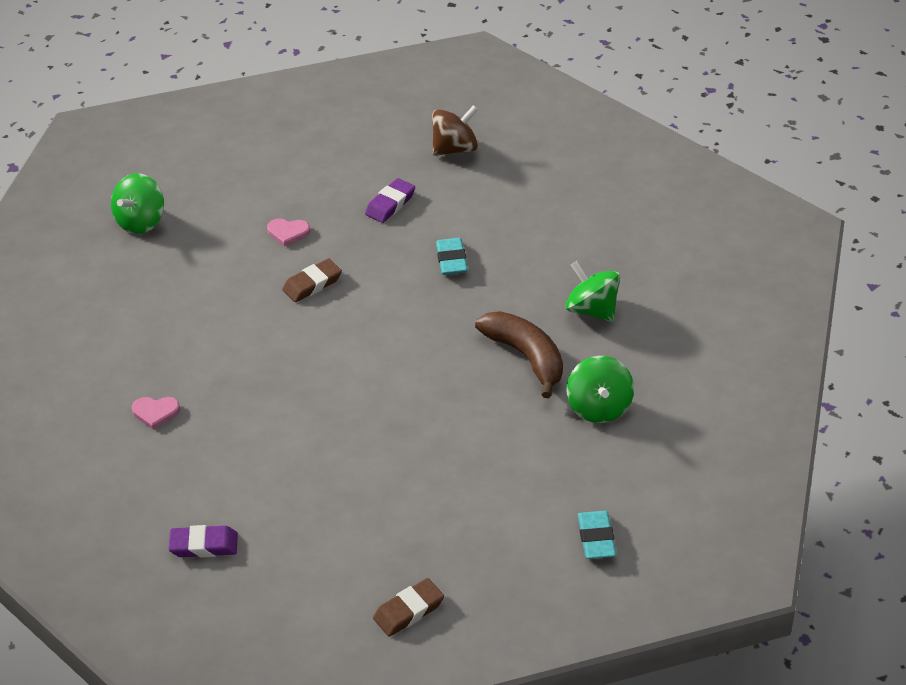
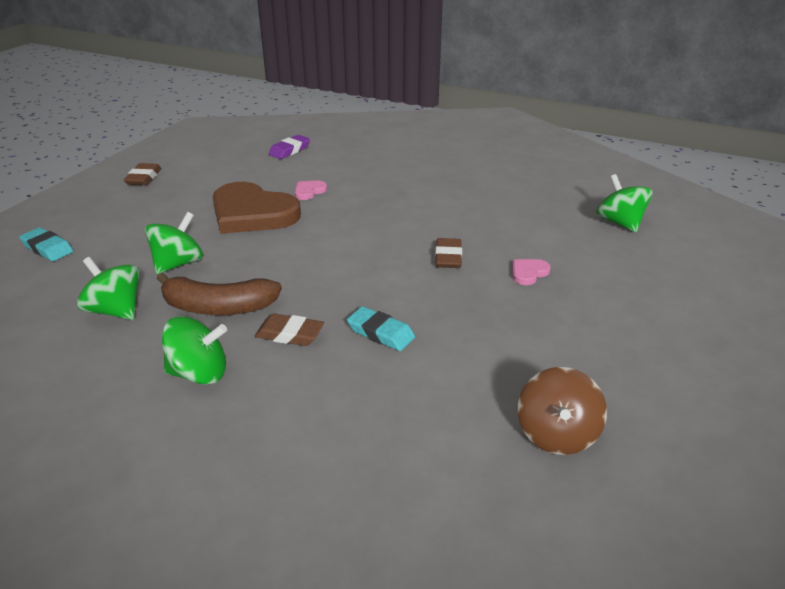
camera: 130 degrees right, 10 degrees down
(155, 412) = (407, 168): pink heart -> pink heart (309, 191)
(378, 453) = (252, 213): none -> brown heart
(390, 204) = (505, 340): purple eraser -> none
(506, 299) = (289, 334): none -> brown eraser
(508, 429) = (178, 264): none -> green spinning top

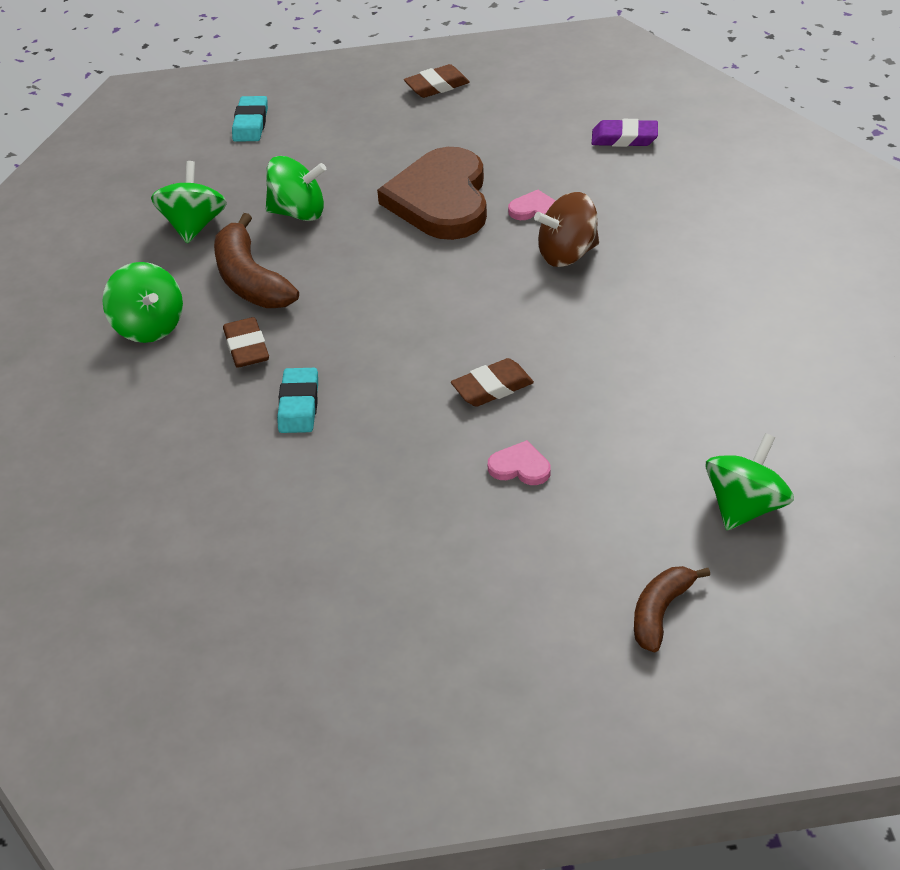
camera: 60 degrees right, 10 degrees up
(556, 434) = (234, 594): brown spinning top -> brown spinning top (567, 254)
(685, 273) = (660, 612): none -> brown banana

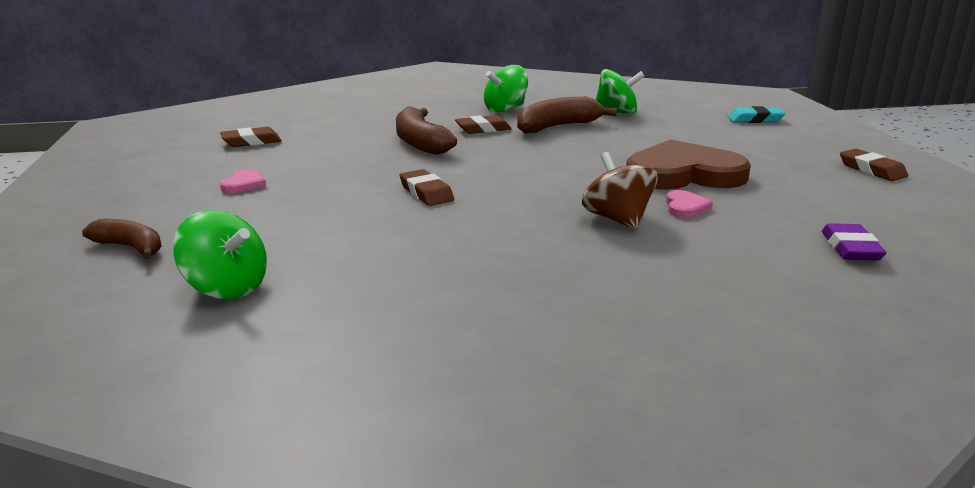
camera: 85 degrees right, 20 degrees down
(267, 591) = (251, 142): none -> brown eraser
(298, 212) = (644, 135): green spinning top -> none
(299, 405) = (420, 142): turquoise eraser -> brown banana
(520, 467) = (328, 202): pink heart -> pink heart (244, 184)

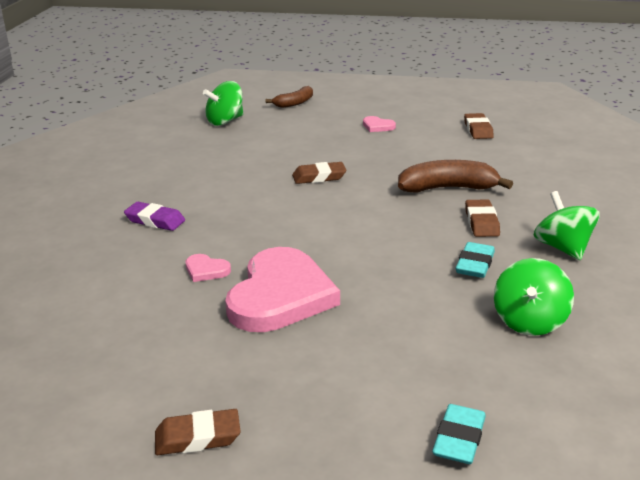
camera: 110 degrees right, 5 degrees up
(557, 127) = (475, 264): brown banana -> turquoise eraser
(617, 219) = (210, 235): brown spinning top -> none
(683, 174) = (280, 296): brown heart -> pink heart
(850, 248) = (66, 316): purple eraser -> purple eraser (155, 220)

